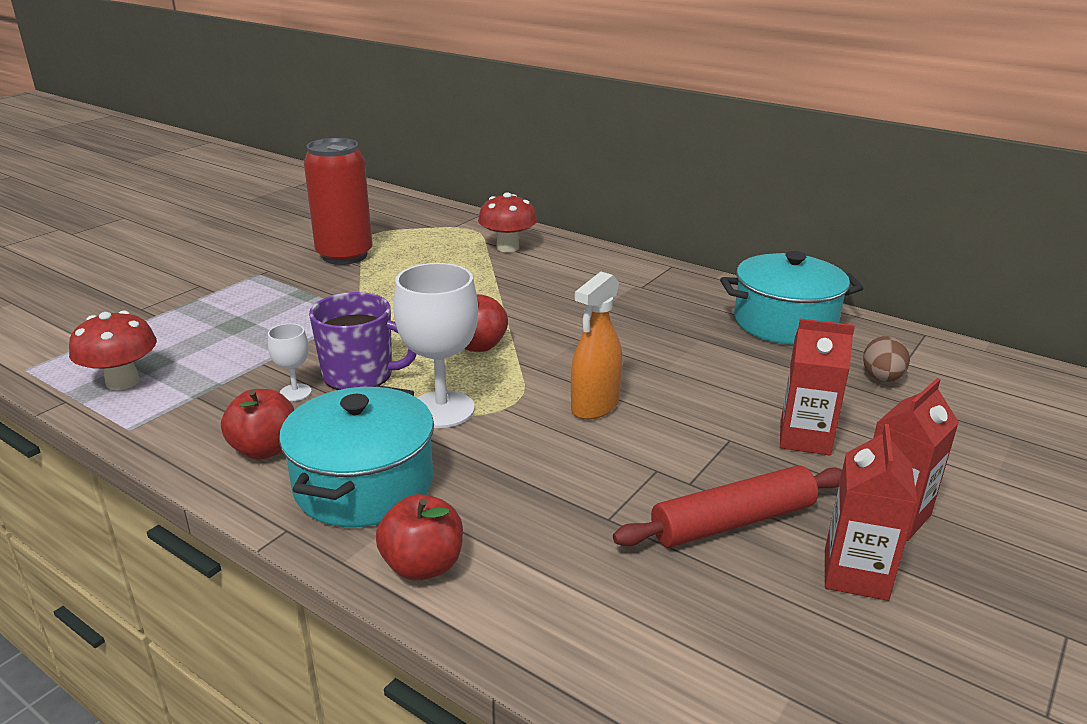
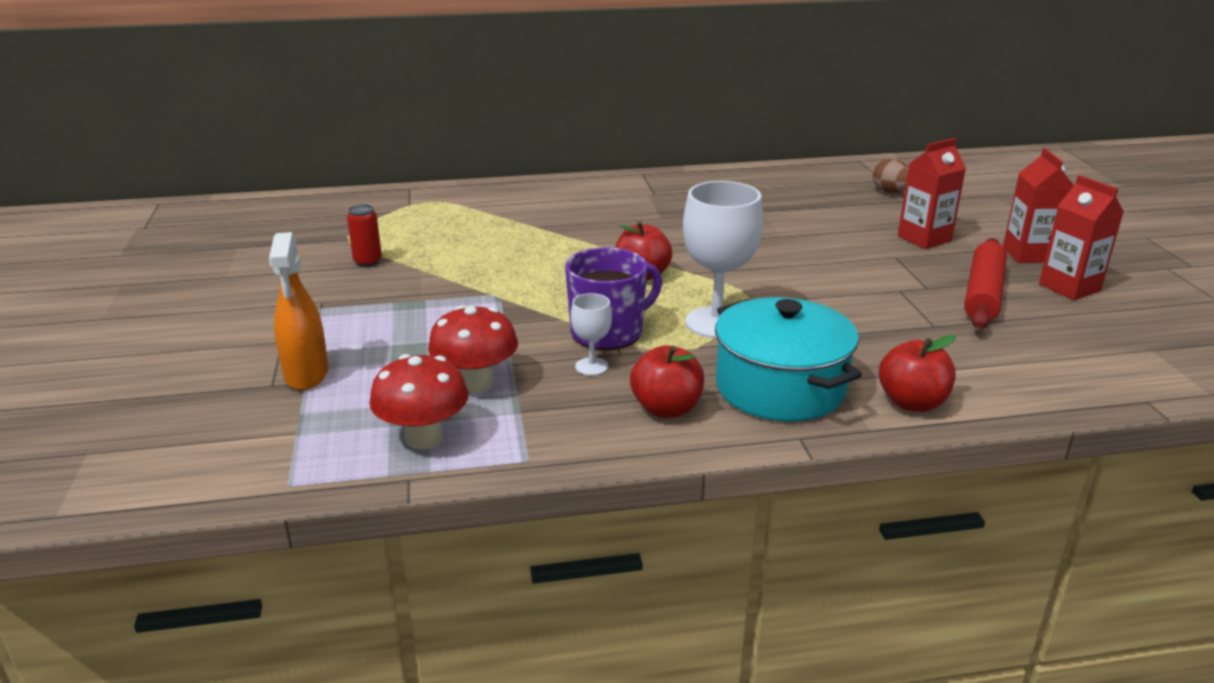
camera: 45 degrees left, 0 degrees up
(344, 256) = (368, 262): red can -> red can, size x0.43
(507, 247) = (496, 204): red mushroom -> red mushroom (476, 383)
(594, 406) = (795, 275): orange spray bottle -> orange spray bottle (306, 374)
(784, 322) = (783, 182): turquoise pot -> none

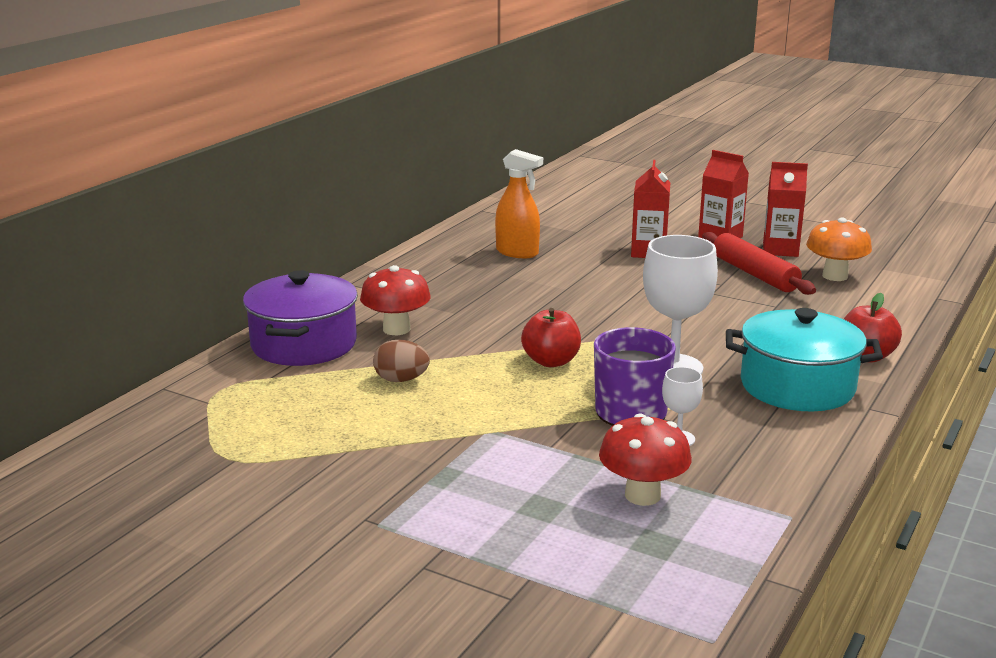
camera: 50 degrees left, 5 degrees down
(306, 374) = (515, 573): orange spray bottle -> orange spray bottle (517, 252)
(368, 262) = (312, 466): red can -> none
(424, 438) = (707, 550): red mushroom -> red mushroom (396, 329)
(528, 197) = (304, 344): none -> purple pot
(666, 409) = (779, 436): red apple -> none
(890, 192) = (556, 227): brown egg -> brown egg (401, 380)
(1070, 331) = (835, 276): none -> orange mushroom

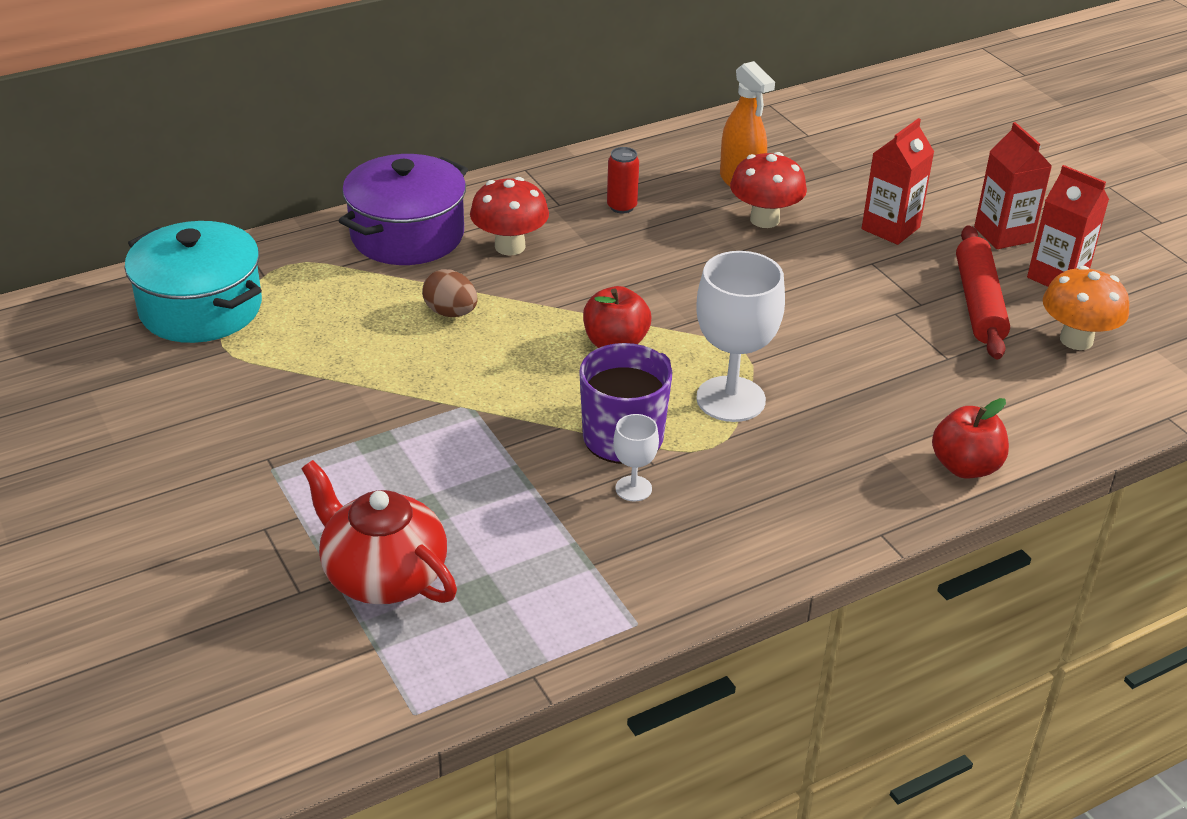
camera: 30 degrees right, 15 degrees up
(451, 286) = (621, 206): none -> red can
(566, 560) = (383, 575): none -> red teapot
(642, 495) = (525, 538): red mushroom -> red mushroom (764, 219)
(797, 386) = (835, 475): turquoise pot -> turquoise pot (200, 308)

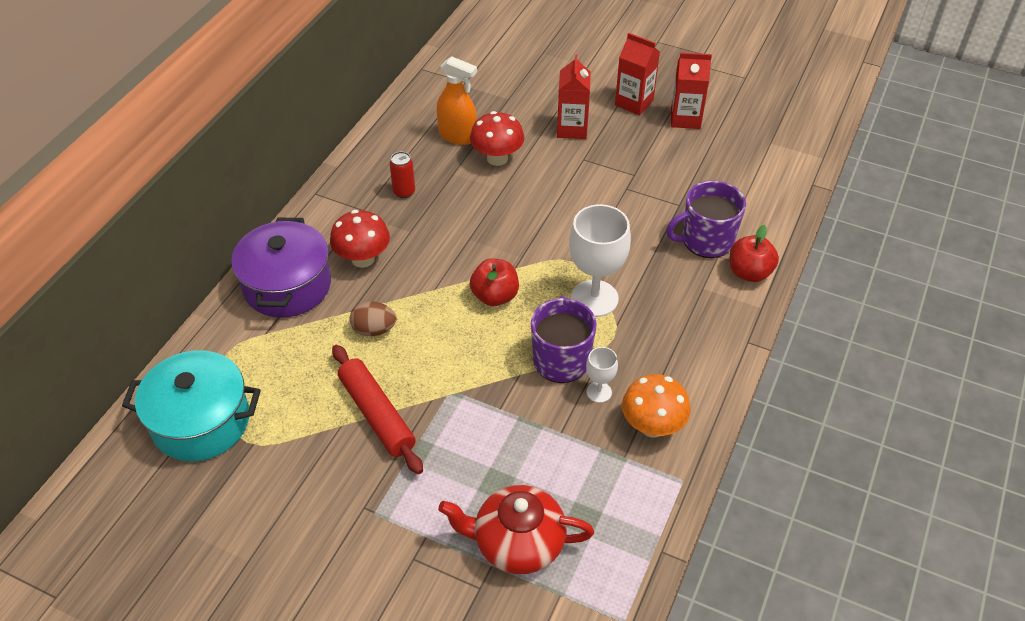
camera: 35 degrees left, 10 degrees up
(942, 408) = (706, 240): none -> purple mug
(978, 303) = (662, 158): red rolling pin -> red rolling pin (376, 414)
(1076, 340) = (730, 157): orange mushroom -> orange mushroom (652, 426)

